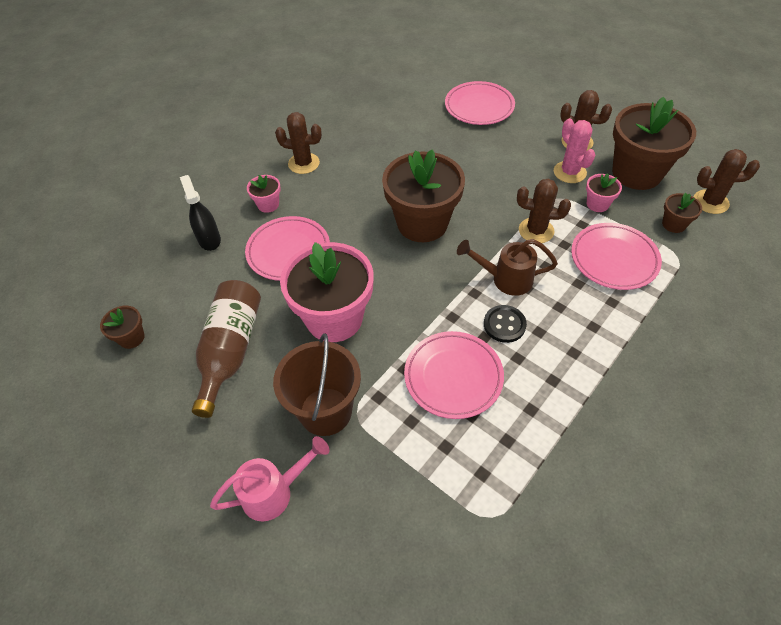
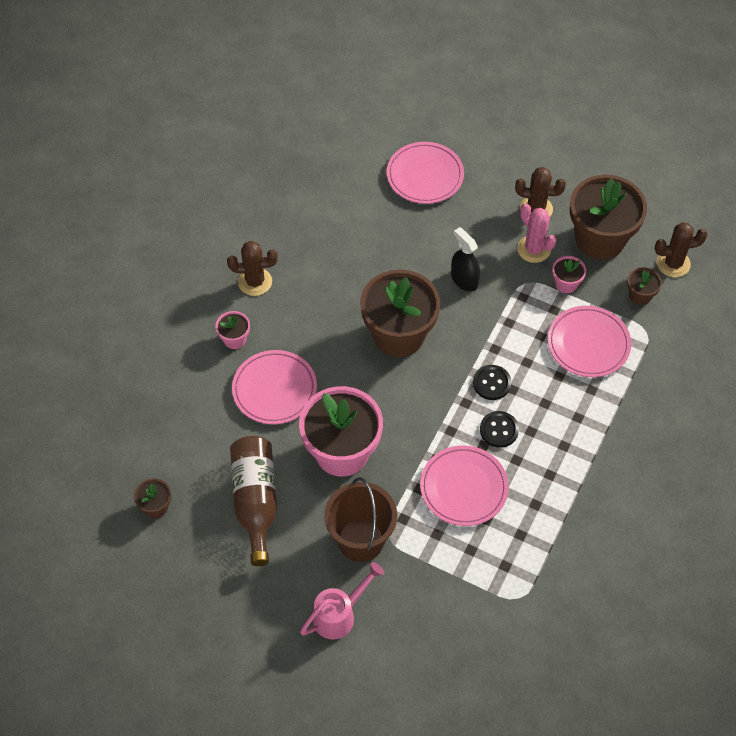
camera: 15 degrees left, 5 degrees up
(209, 239) = (189, 390): black spray bottle -> black spray bottle (464, 280)
(505, 279) = (491, 383): brown watering can -> black button
(536, 231) = (511, 325): brown cactus -> none

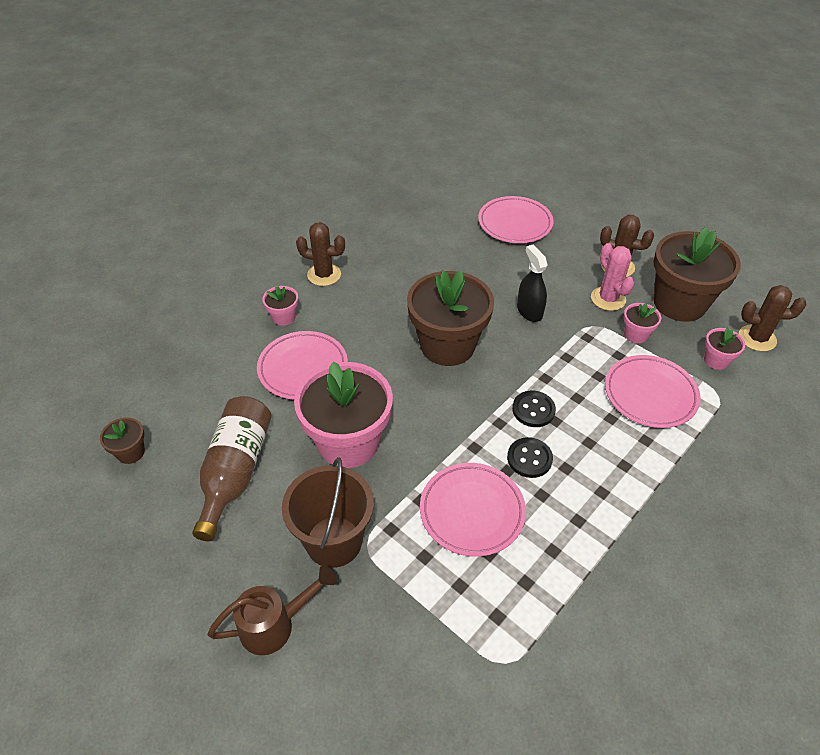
camera: 15 degrees right, 10 degrees down
(339, 615) = (275, 625): pink watering can -> brown watering can
(640, 295) = (716, 360): brown flower pot -> pink flower pot

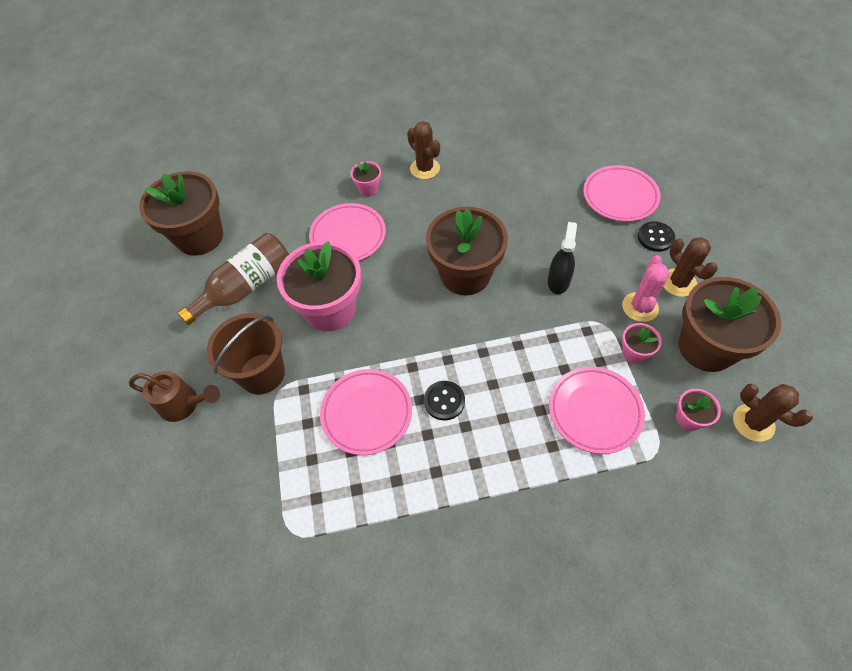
camera: 40 degrees right, 10 degrees up
(131, 452) = (200, 237): brown flower pot -> brown flower pot, size x2.27
(533, 410) = (483, 365): black button -> black button (655, 237)

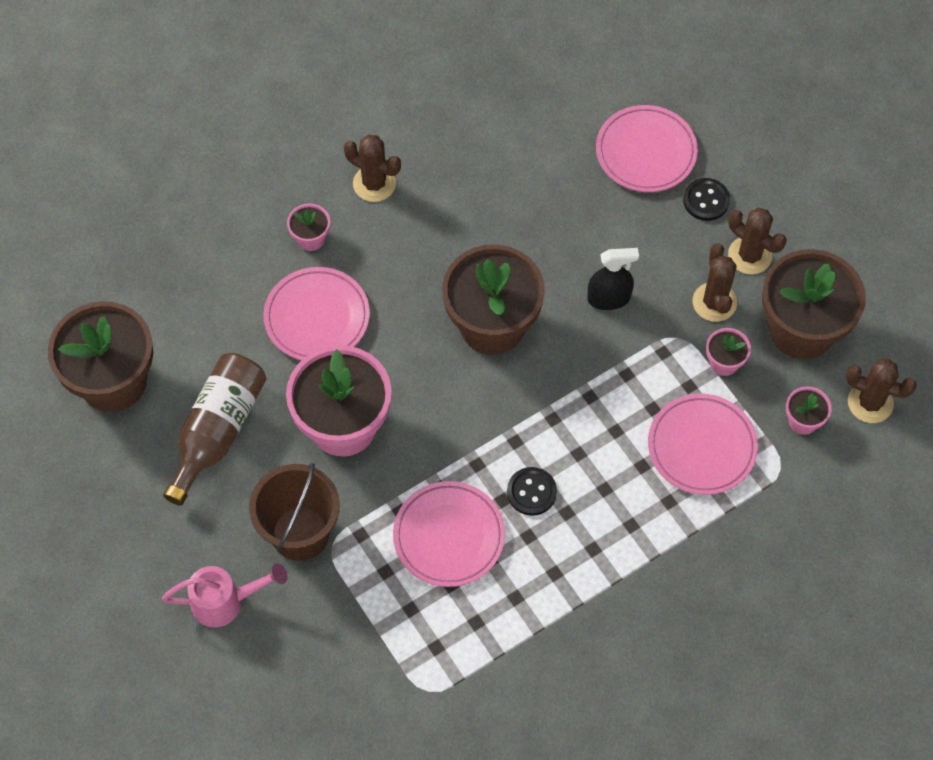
camera: 25 degrees left, 5 degrees up
(184, 404) = (225, 601): brown watering can -> pink watering can
(558, 281) = (609, 298): black spray bottle -> black spray bottle turned 90 degrees clockwise
(640, 307) = (714, 302): pink cactus -> brown cactus

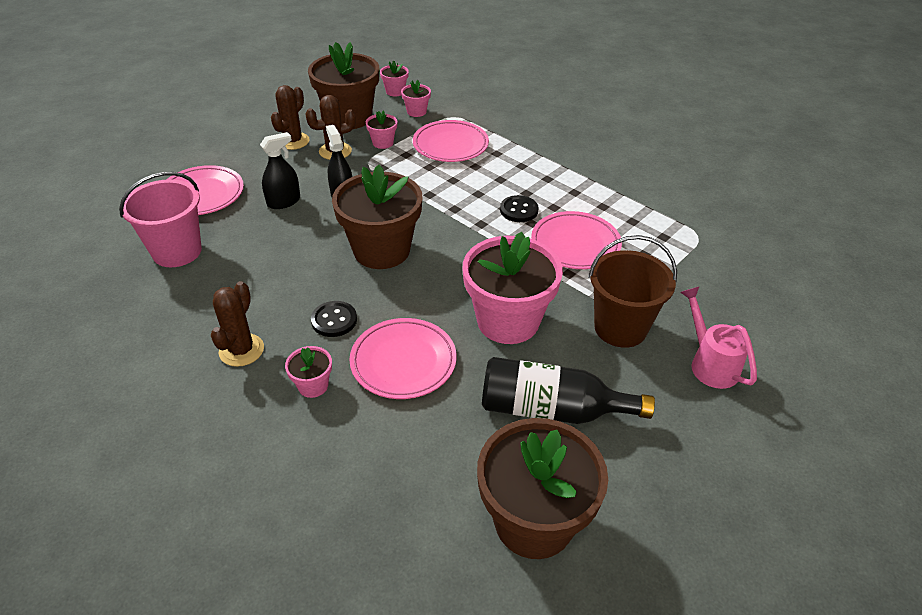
camera: 105 degrees left, 20 degrees down
(218, 431) = (551, 409): brown bottle -> black bottle
(542, 129) = (177, 251): none -> pink bucket
(611, 235) = (283, 202): none -> black spray bottle
(706, 200) = (247, 163): black button -> black button (334, 320)
(870, 403) = (395, 91): brown cactus -> pink flower pot

